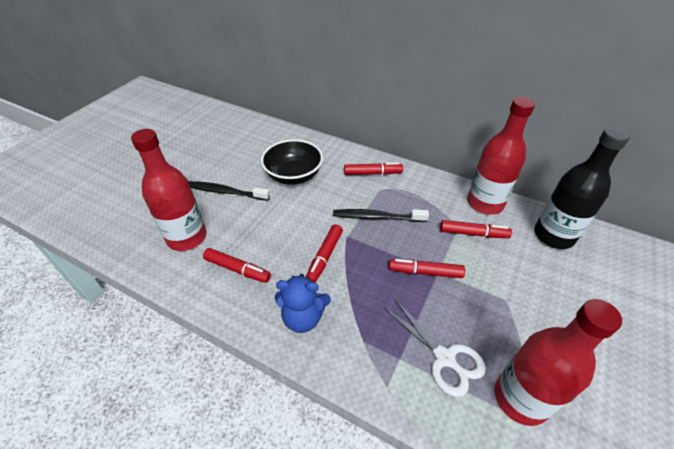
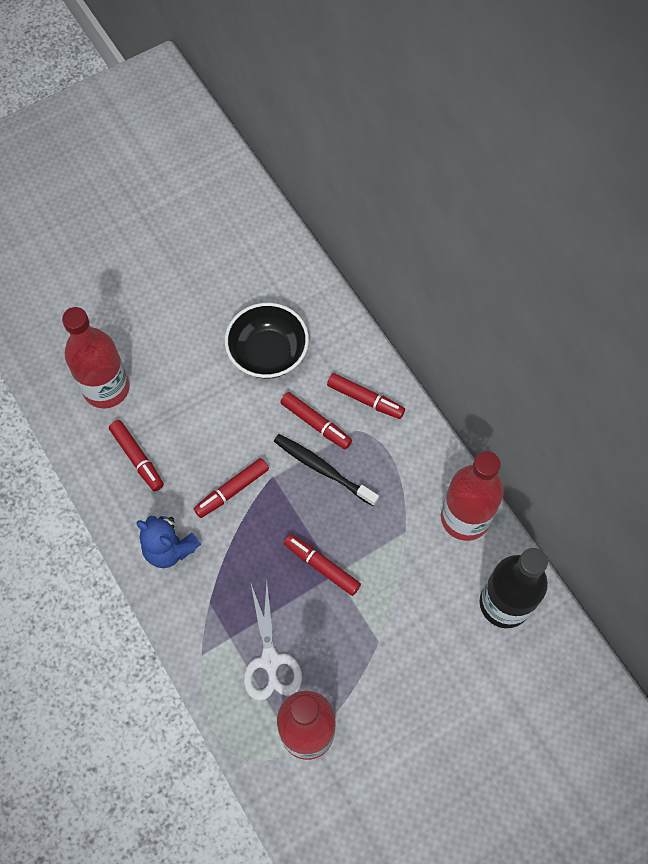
camera: 30 degrees right, 20 degrees up
(225, 192) = (176, 340): black toothbrush -> none
(473, 233) = (414, 550): red marker -> red marker (316, 423)

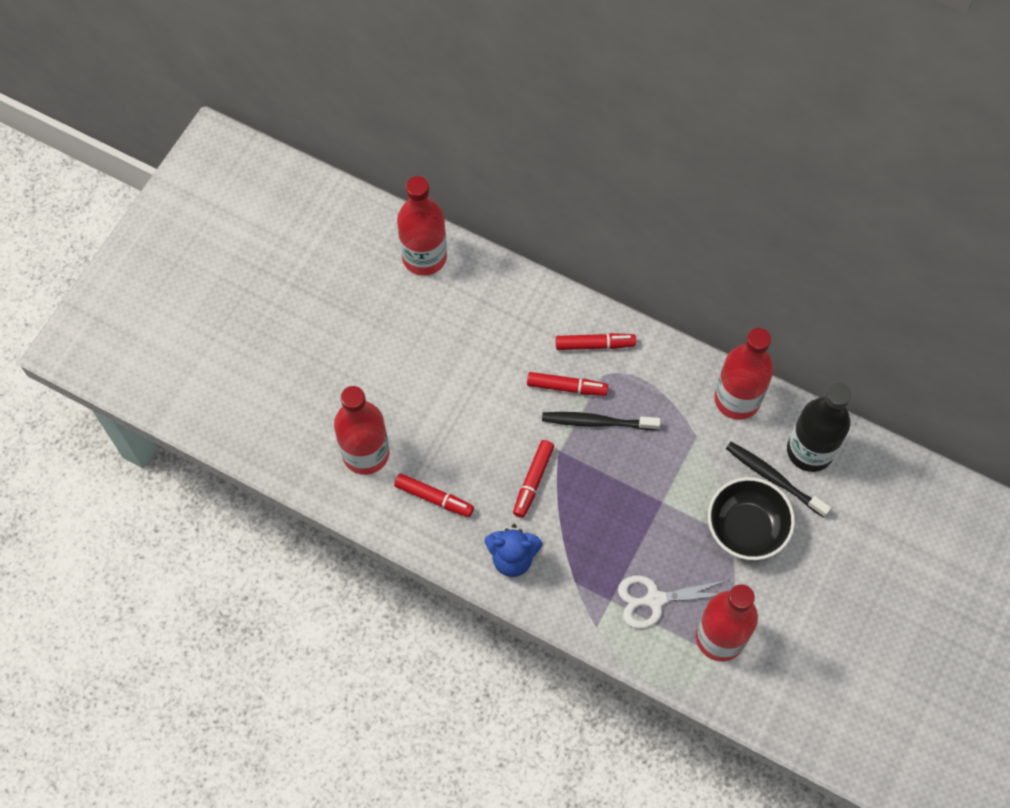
camera: 30 degrees left, 0 degrees up
(266, 248) = (424, 257): none -> red bottle
(268, 353) = (487, 349): black bowl -> black bowl (746, 528)
(270, 660) = (655, 600): white scissors -> white scissors turned 120 degrees clockwise
(322, 566) = (647, 502): red marker -> none
(453, 610) = (774, 478): none -> black toothbrush

